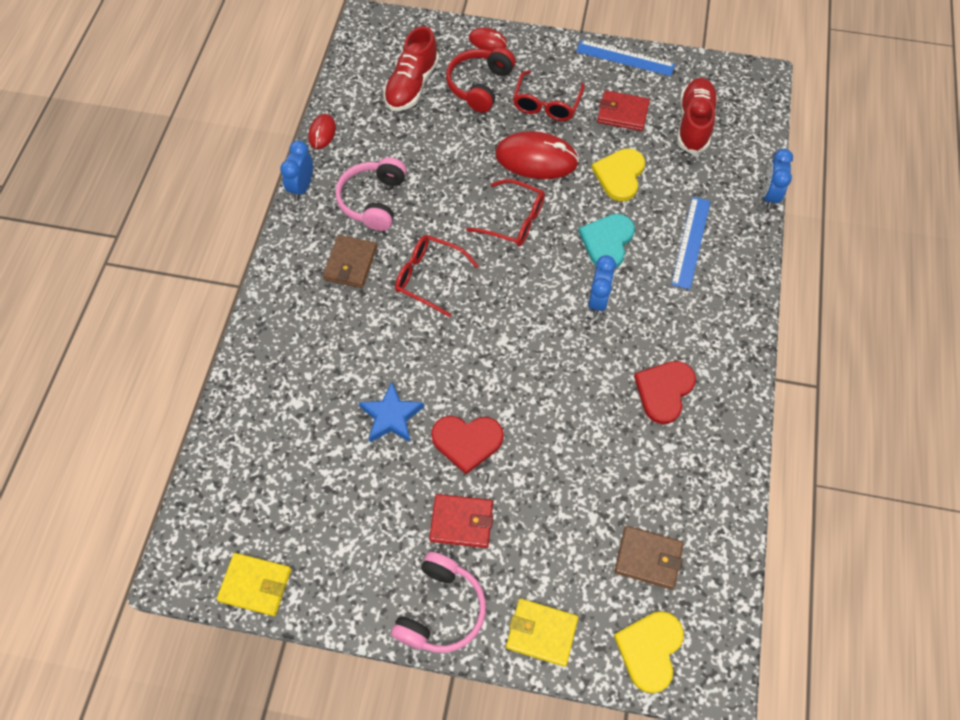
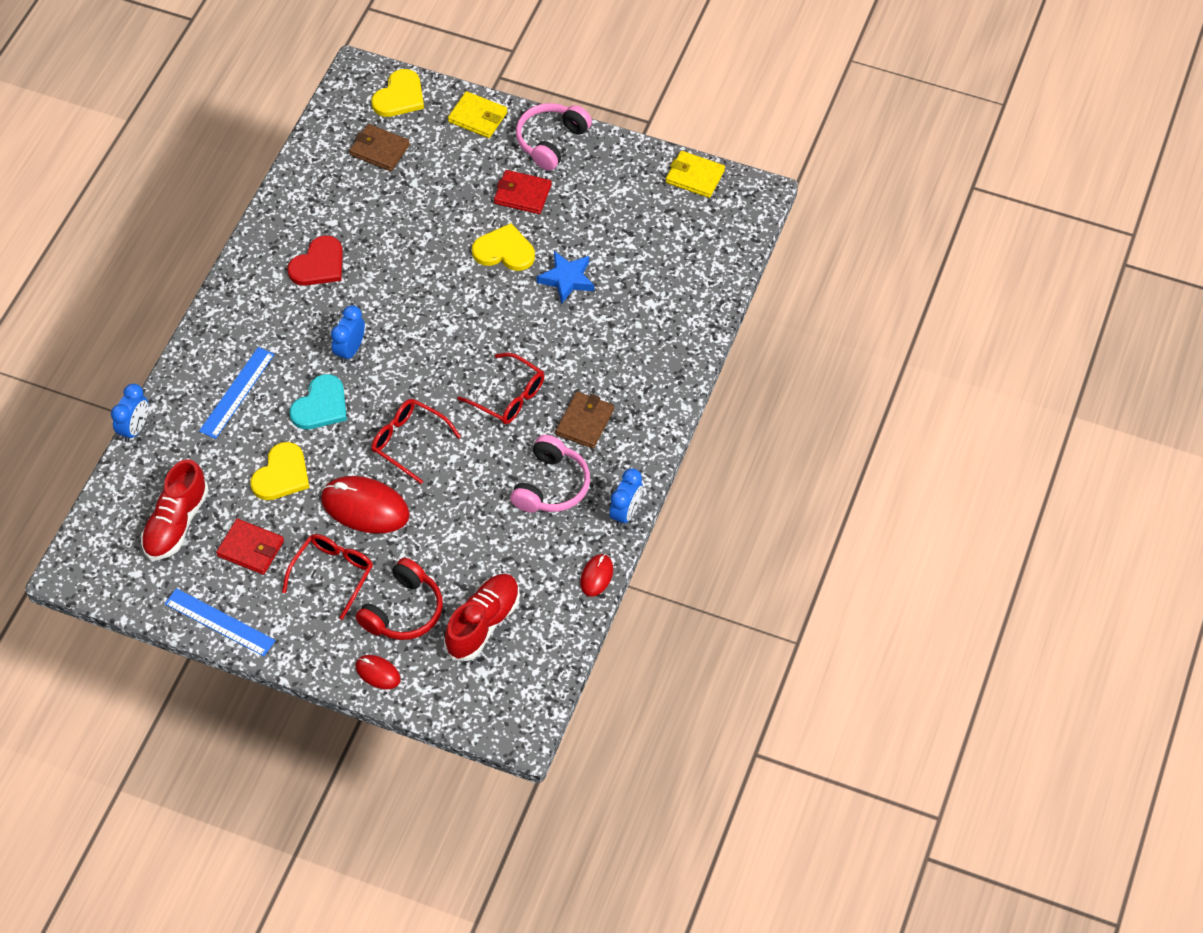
camera: 170 degrees left, 5 degrees down
(467, 441) = (504, 251): red heart -> yellow heart

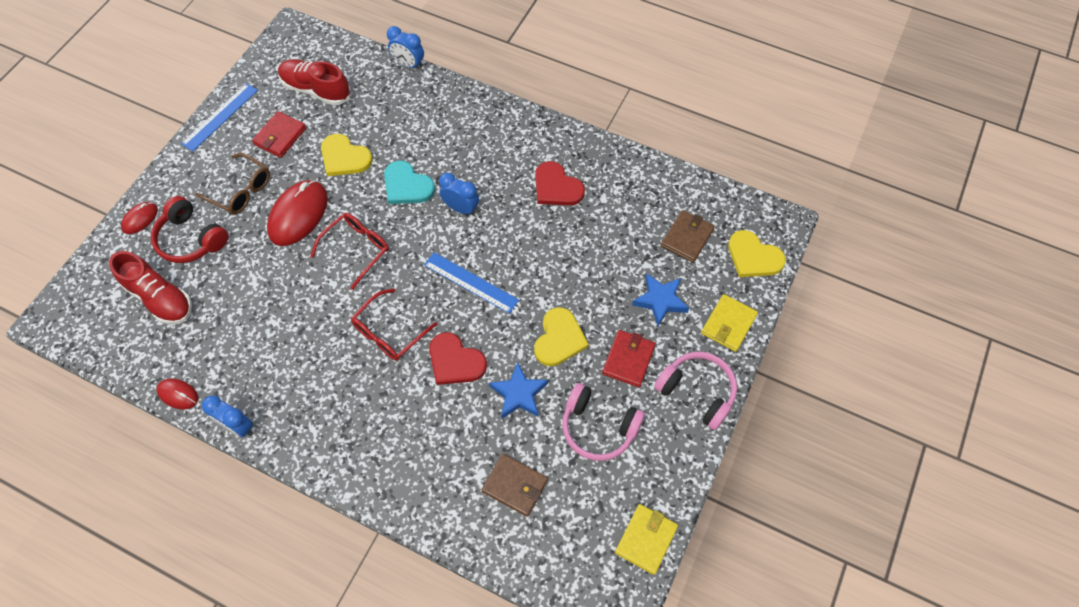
camera: 95 degrees right, 5 degrees up
(237, 392) = (431, 128): blue ruler -> blue ruler (471, 282)
(333, 574) = (241, 190): red glasses -> brown glasses
(455, 170) = (660, 301): none -> blue star
(536, 335) = (455, 361): none -> red heart
(551, 485) = (284, 362): pink headphones -> pink headphones (598, 428)
(584, 422) = (348, 397): brown wallet -> brown wallet (515, 485)

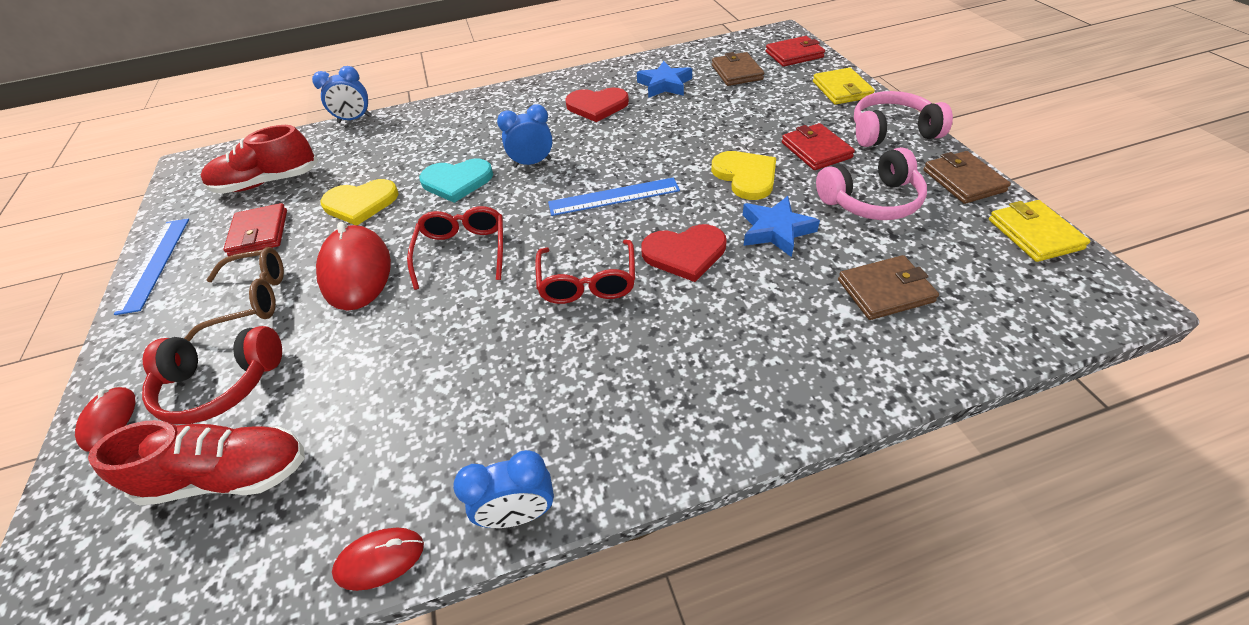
camera: 40 degrees left, 15 degrees down
(660, 301) = (778, 109): blue star -> blue star (665, 84)
(673, 469) = (963, 180): none -> brown wallet
(753, 257) = (794, 54): yellow heart -> red wallet

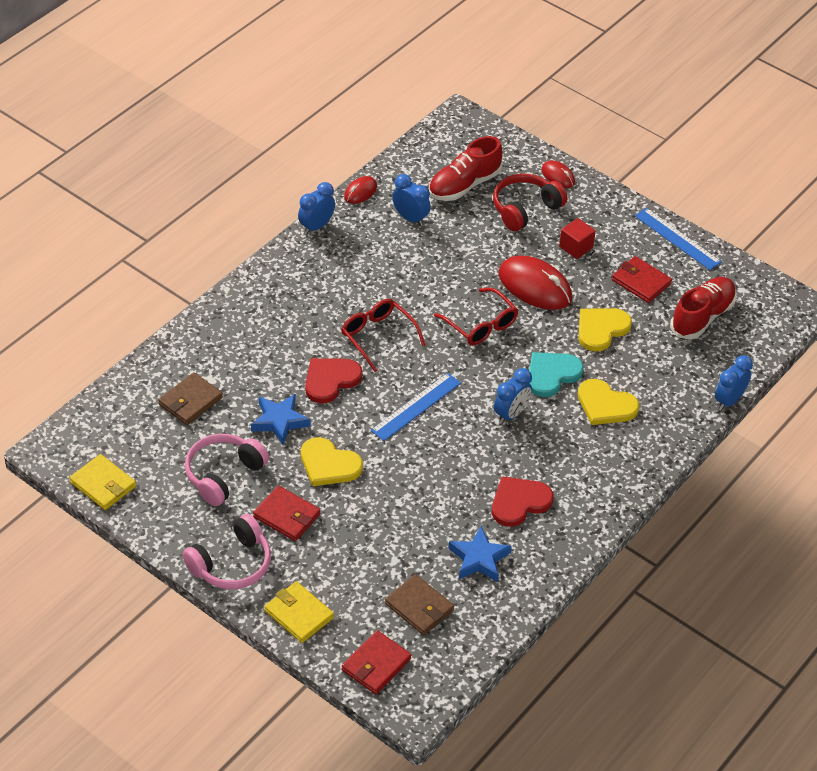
camera: 140 degrees right, 0 degrees up
(252, 299) = (575, 247): brown glasses -> red cube
(370, 449) = (410, 218): none -> blue clock
(446, 145) = (605, 405): none -> yellow heart
(963, 180) = (160, 522): brown wallet -> none

